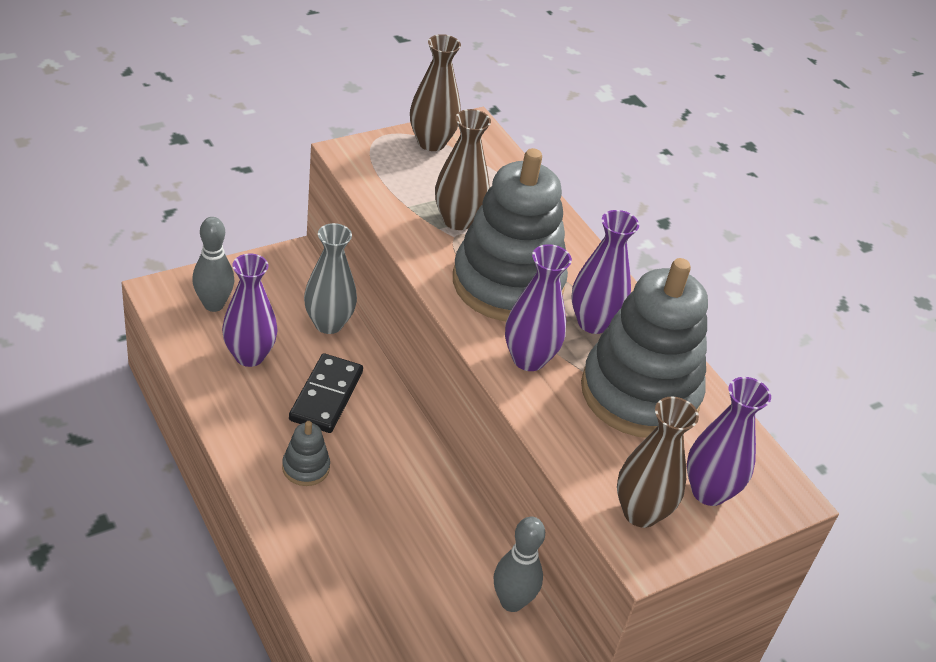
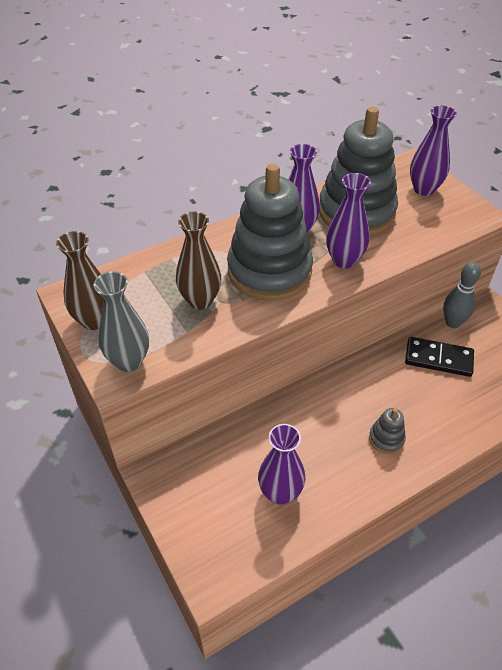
camera: 85 degrees left, 5 degrees up
(213, 304) = (222, 531): grey bowling pin -> none
(326, 396) = (312, 433): black domino -> black domino (438, 359)
(328, 323) = (232, 439): grey vase -> grey vase (129, 361)
(640, 512) = (453, 215): brown vase -> none

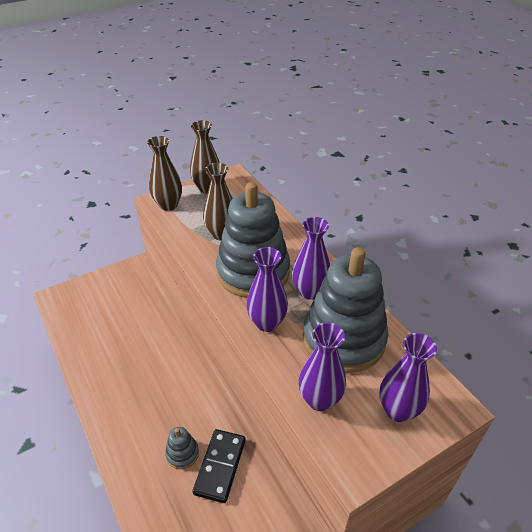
camera: 90 degrees right, 5 degrees down
(129, 361) = (168, 205): grey vase -> brown vase
(280, 492) = (105, 332): purple vase -> purple vase (319, 400)
(386, 438) = (135, 405): grey stacking toy -> grey stacking toy (182, 453)
(452, 323) = (271, 492): grey bowling pin -> none

